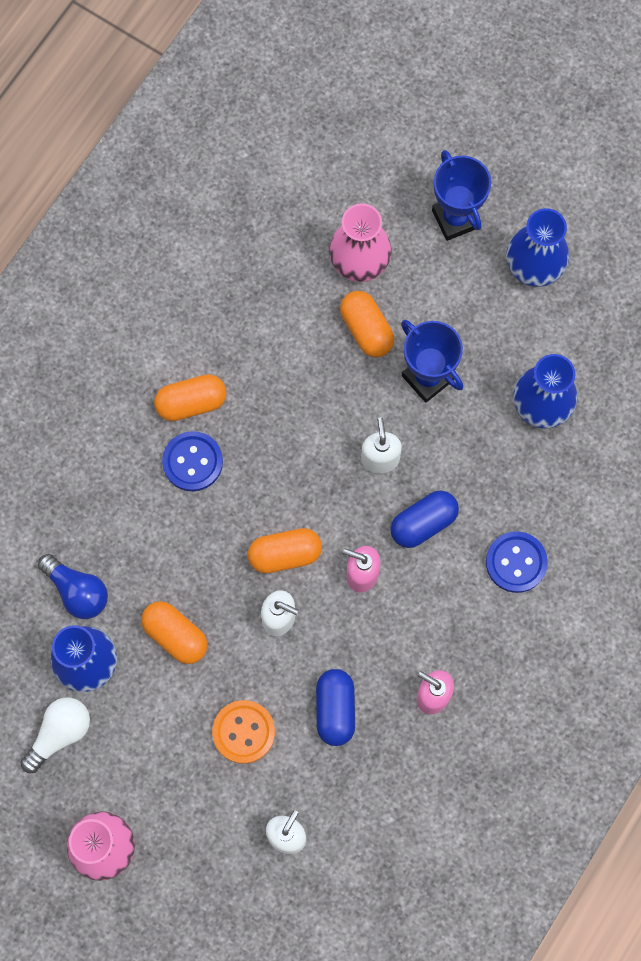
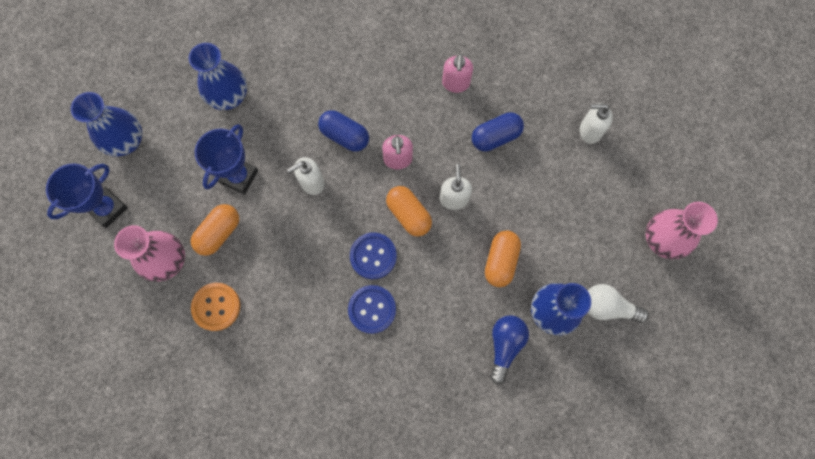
camera: 115 degrees left, 0 degrees up
(191, 403) = (327, 332): orange capsule -> none
(243, 732) = (540, 187): orange button -> orange button (216, 307)
(516, 562) = (345, 70): blue button -> blue button (373, 256)

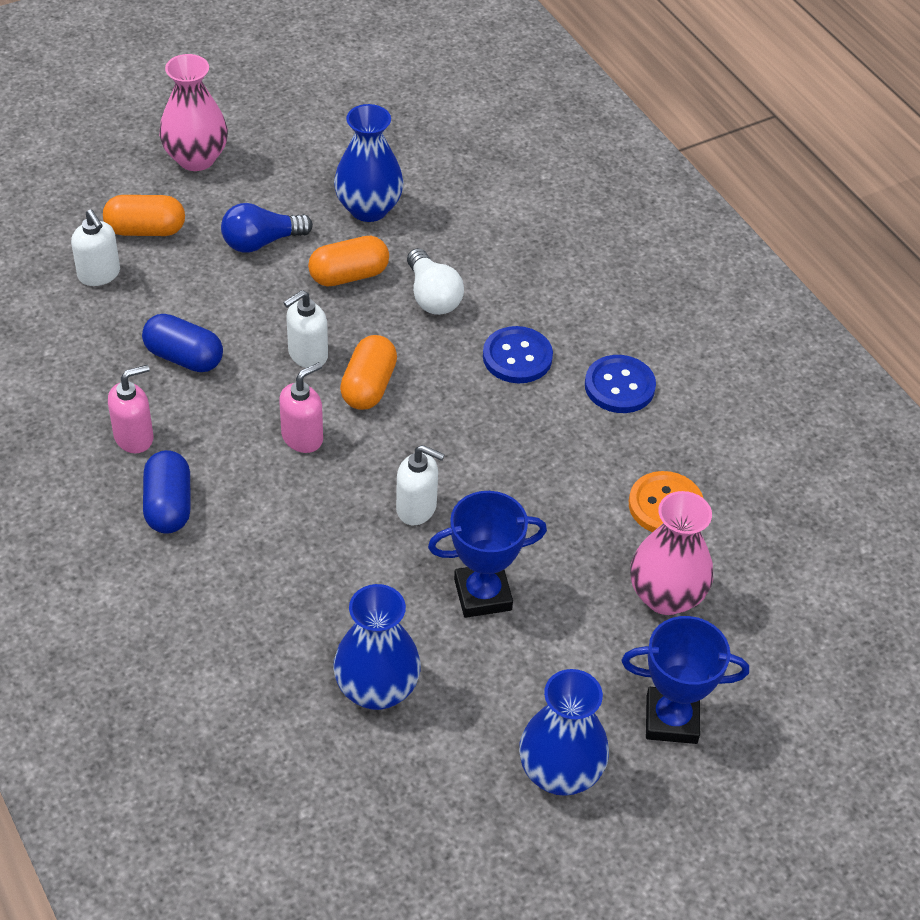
camera: 130 degrees left, 25 degrees down
(219, 233) = (577, 564): orange capsule -> orange capsule (146, 230)
(345, 136) = (318, 513): blue capsule -> blue capsule (168, 505)
(373, 256) = (453, 391): blue button -> blue button (619, 386)
(505, 345) = (443, 227): blue light bulb -> blue light bulb (261, 242)
(607, 307) = (319, 168): white light bulb -> white light bulb (432, 296)

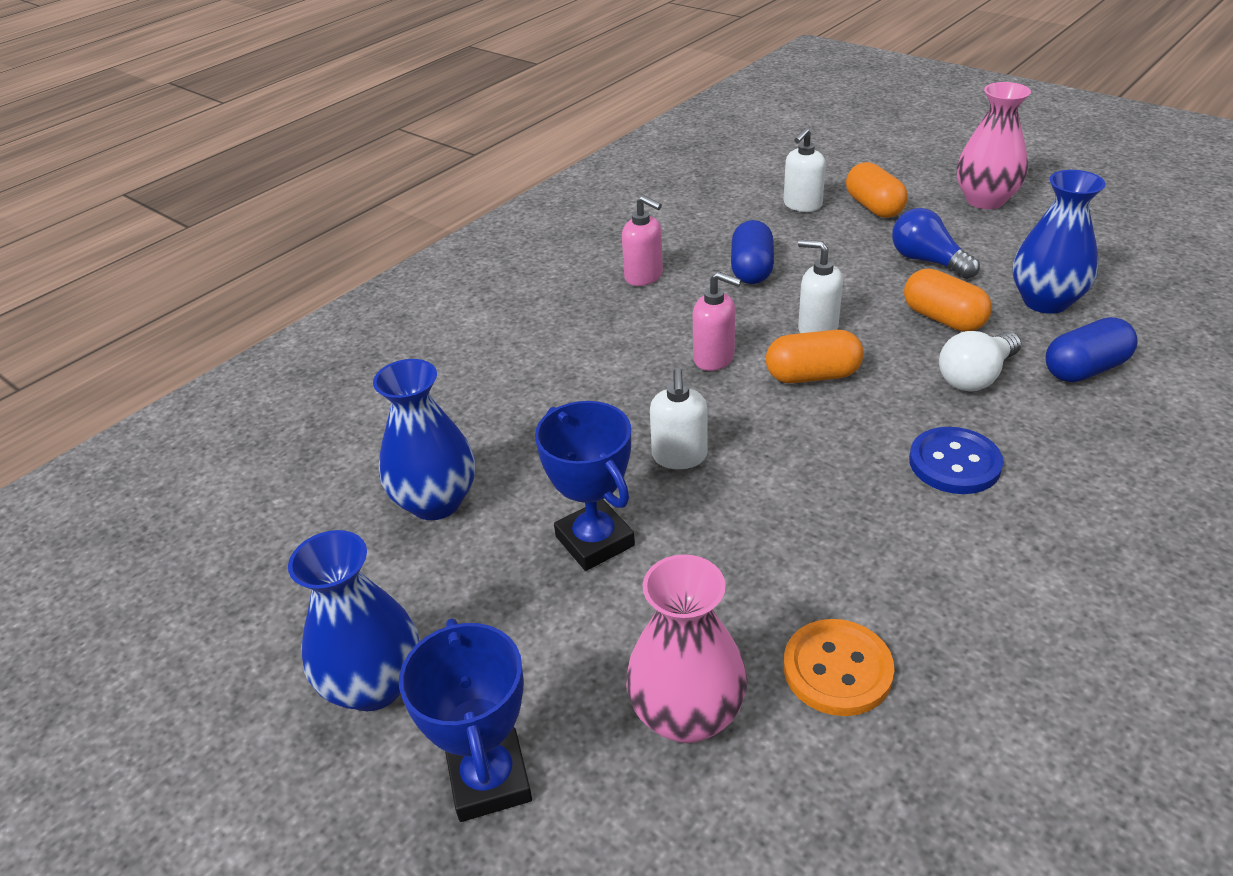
camera: 75 degrees right, 10 degrees down
(168, 505) = (583, 316): blue capsule -> blue capsule (1085, 369)
(619, 386) = (996, 564): blue button -> none

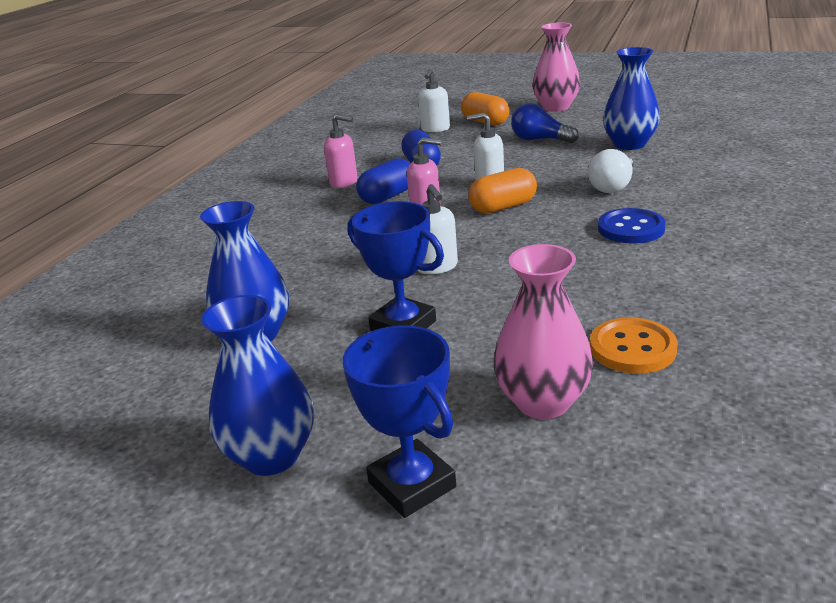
camera: 20 degrees left, 10 degrees down
(943, 319) = (570, 164): orange capsule -> none
(1085, 369) = (677, 169): blue capsule -> blue capsule (387, 196)

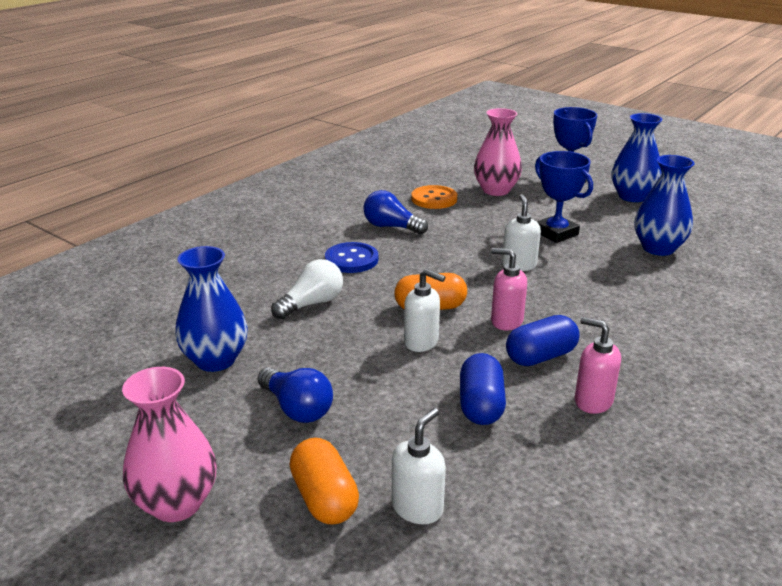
camera: 165 degrees left, 0 degrees up
(637, 279) = (391, 227): none -> blue light bulb

